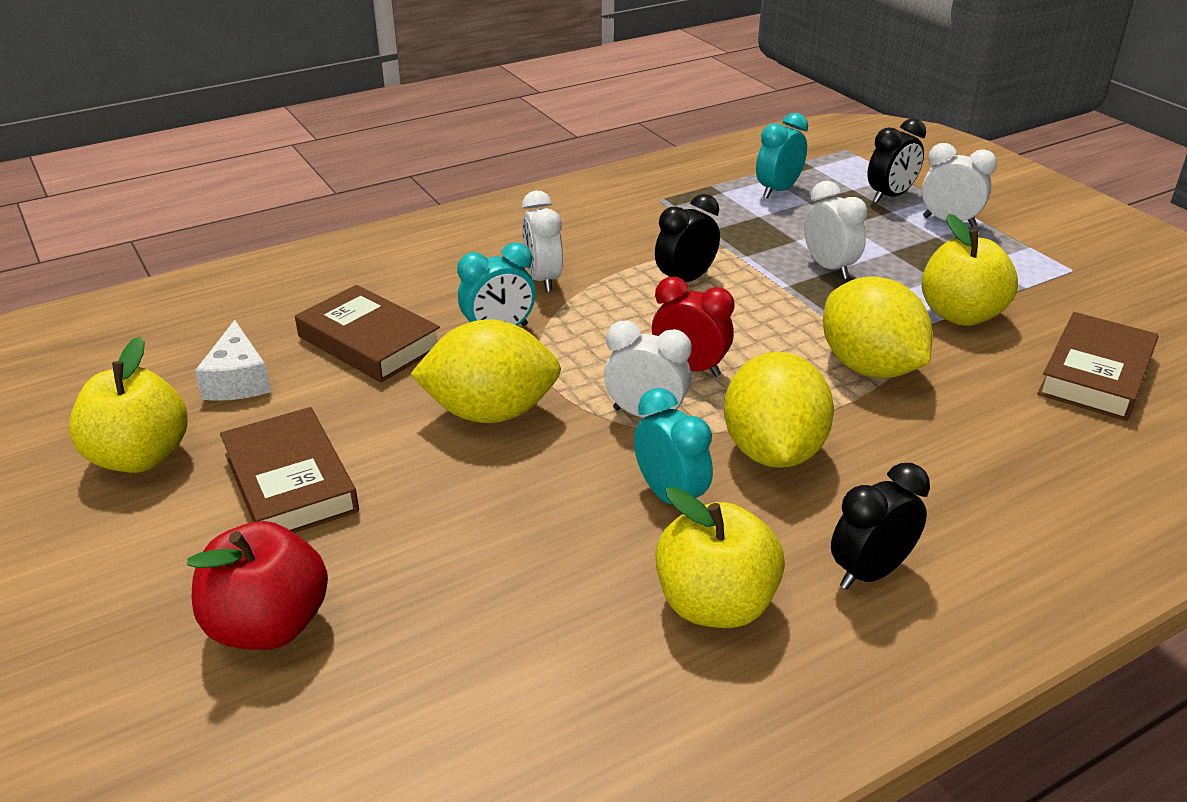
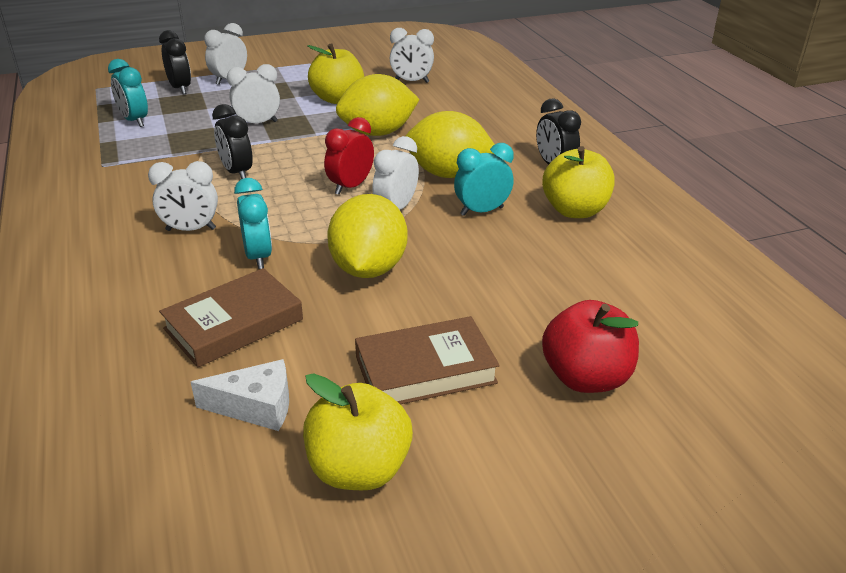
camera: 80 degrees left, 0 degrees up
(1095, 374) = (411, 81): brown book -> white clock

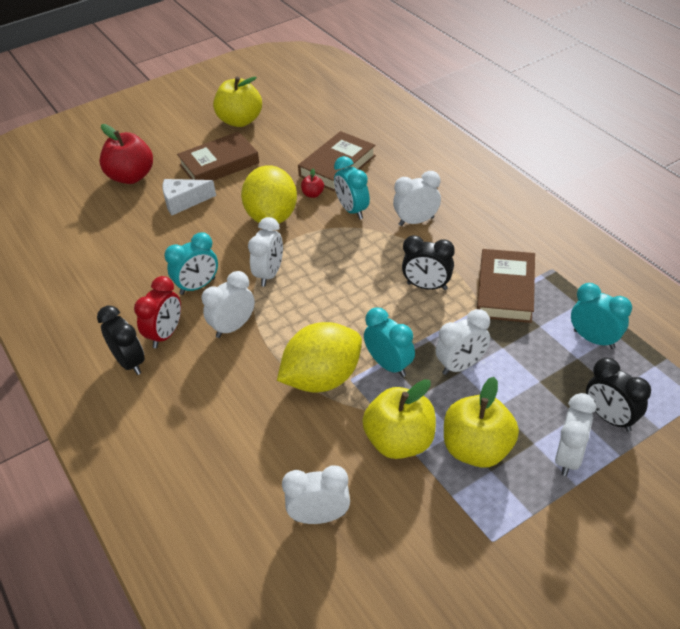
camera: 170 degrees right, 10 degrees up
(166, 158) = (505, 290): none -> brown book
(237, 172) = (427, 286): black clock -> black clock turned 150 degrees clockwise
(256, 407) = (299, 133): white cheese -> white cheese (184, 202)
(297, 287) = (313, 194): none -> red apple
(316, 132) = (389, 365): none -> turquoise clock
(350, 186) = (317, 291): red clock -> red clock (165, 334)
(448, 174) = (233, 327): yellow lemon -> white clock
(574, 210) = (118, 304): yellow apple -> yellow apple (477, 449)

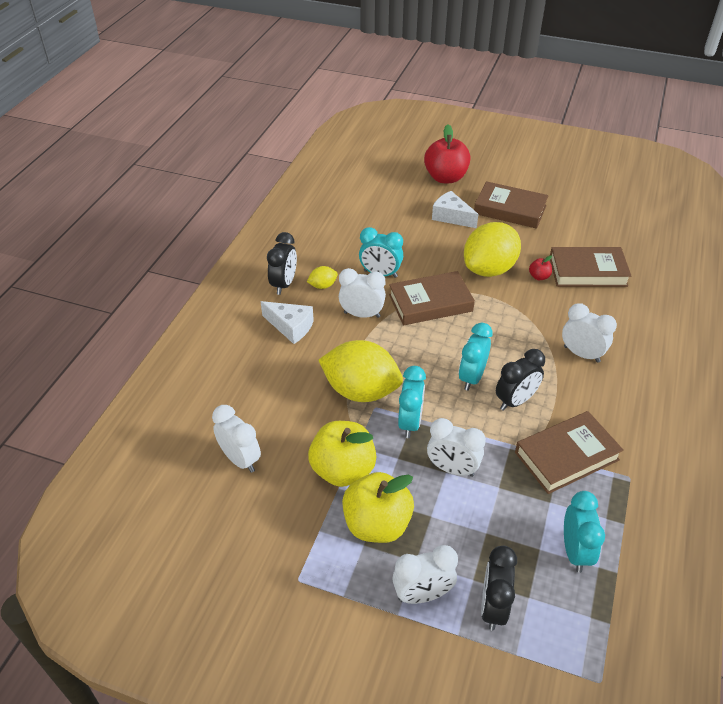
camera: 50 degrees right, 0 degrees up
(165, 334) = (323, 286): red clock -> yellow lemon
(192, 387) = (291, 327): none -> white cheese
(240, 121) = (569, 191): yellow apple -> none
(269, 274) = (430, 303): white clock -> brown book
(352, 210) = (548, 309): turquoise clock -> turquoise clock (471, 377)
(427, 286) = (515, 401): black clock -> black clock turned 105 degrees counterclockwise

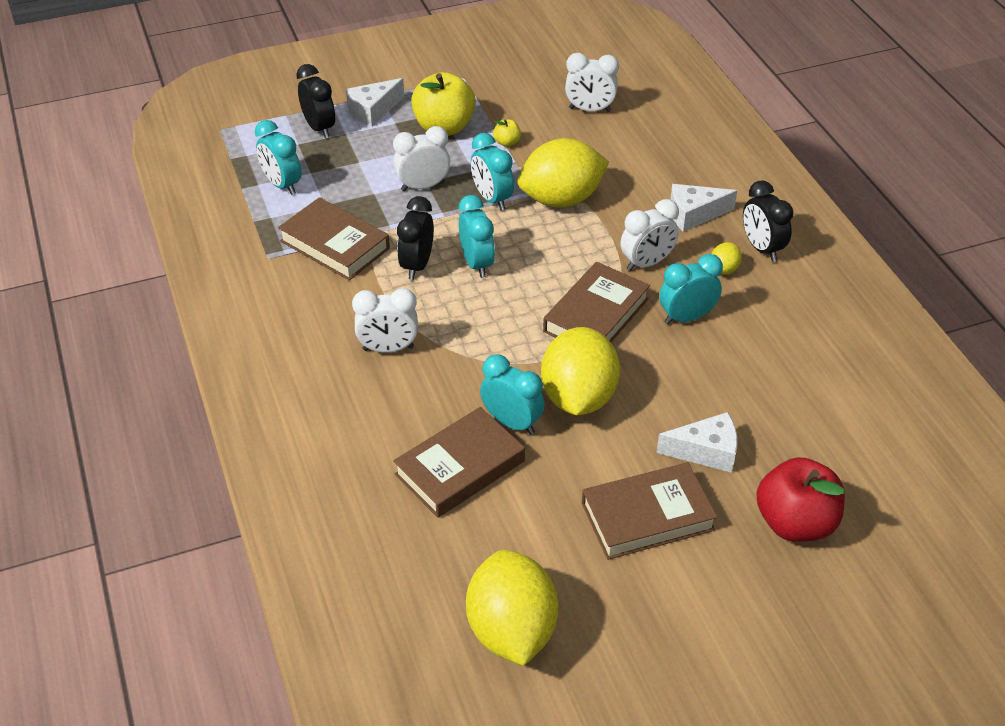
camera: 140 degrees right, 0 degrees up
(343, 470) = (507, 142): yellow apple -> yellow apple, size x0.43
(422, 594) = (373, 111): white clock -> white cheese
(539, 277) = (512, 422): red apple -> turquoise clock
(566, 456) = (335, 245): brown book -> brown book turned 75 degrees counterclockwise
(614, 205) = (511, 630): none -> yellow lemon

